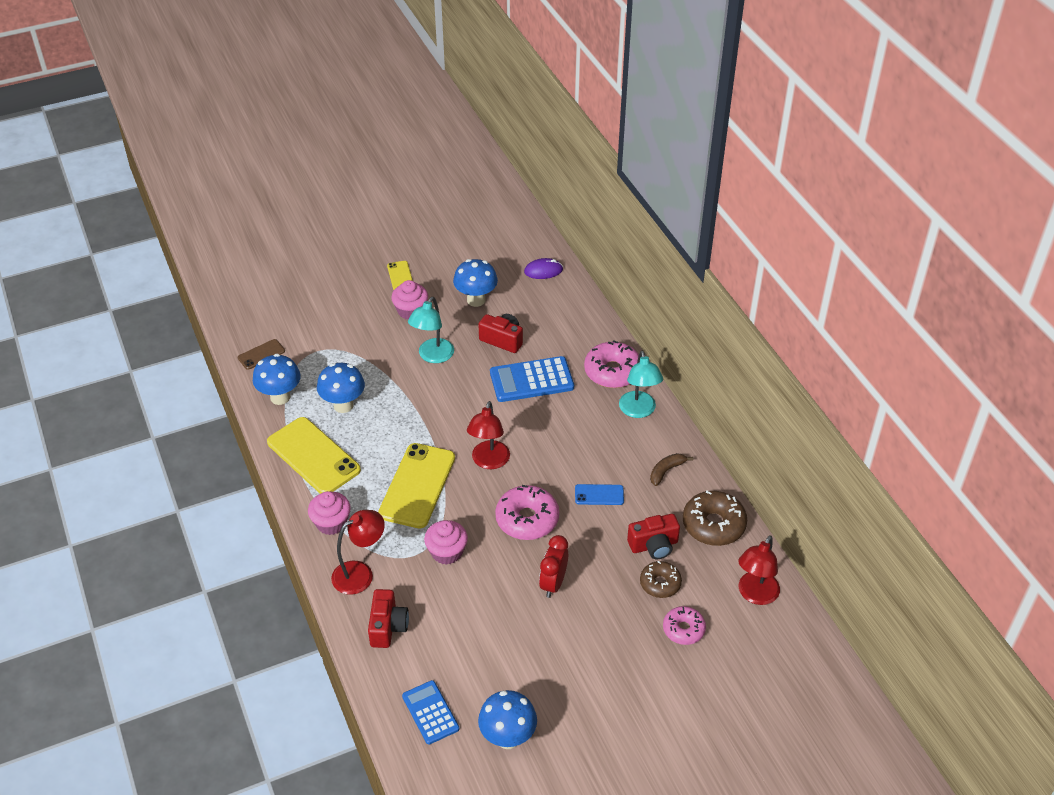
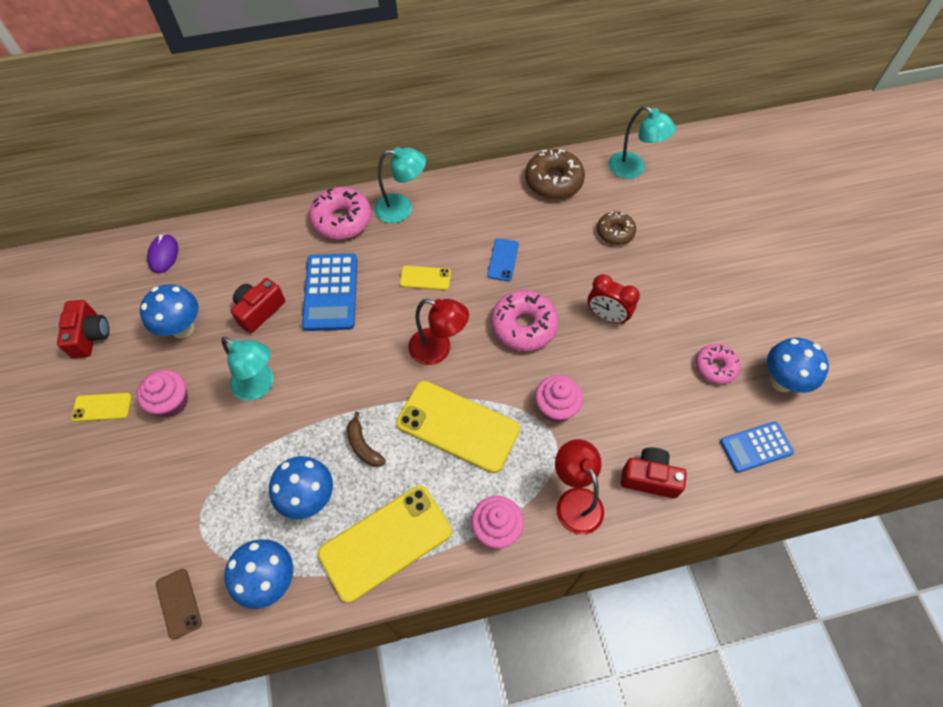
camera: 80 degrees left, 15 degrees up
(563, 441) = (425, 278): none -> yellow phone
(654, 545) = (571, 228): red camera -> red camera (90, 336)
(666, 471) = (483, 202): brown banana -> brown banana (363, 446)
(683, 629) = (666, 225): pink donut -> pink donut (715, 367)
(755, 595) = (633, 169): red lamp -> turquoise lamp

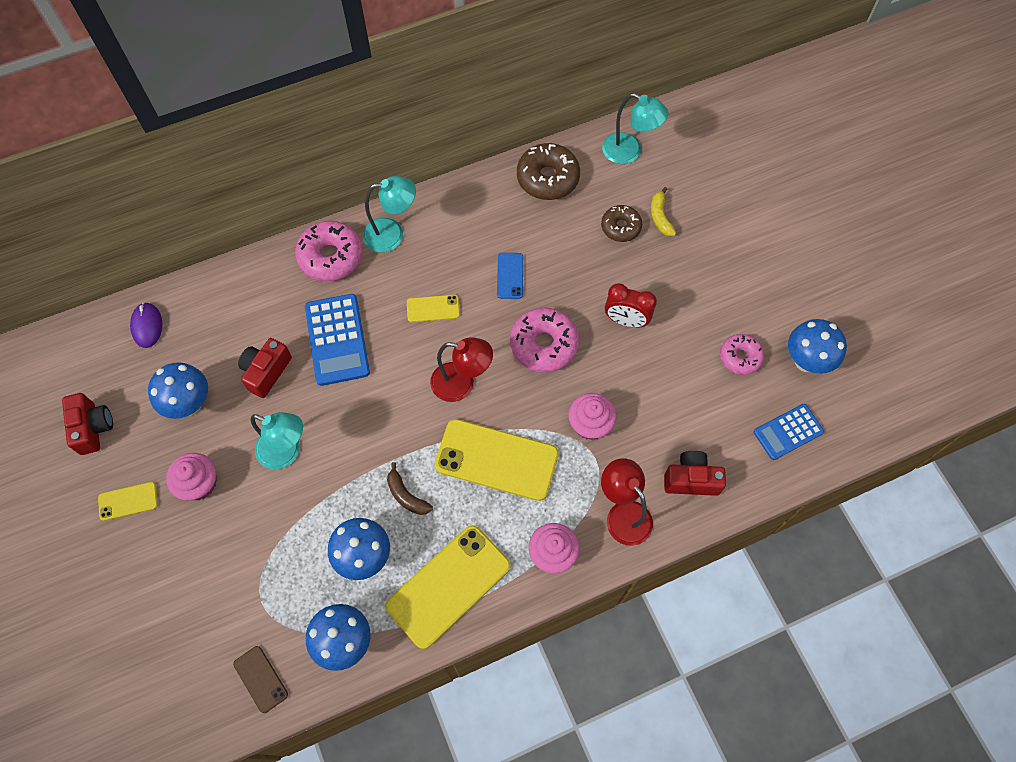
camera: 10 degrees left, 5 degrees up
(654, 228) = (660, 217): none -> yellow banana

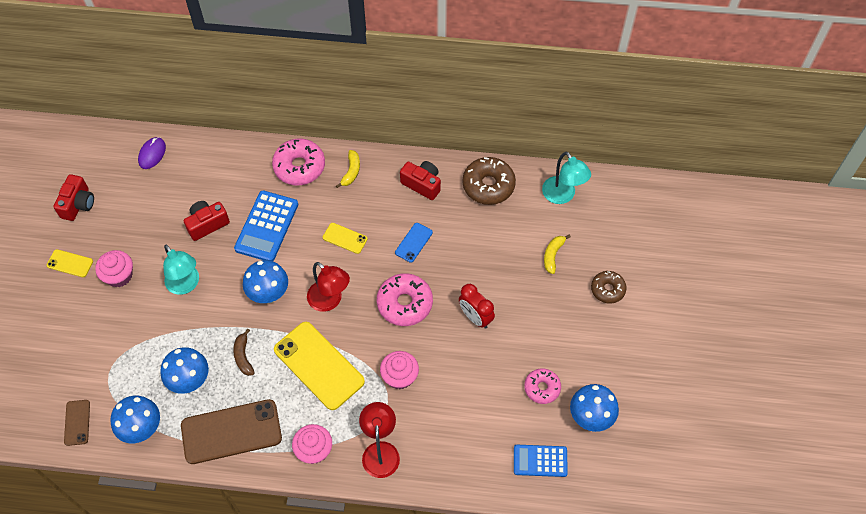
camera: 30 degrees right, 5 degrees down
(190, 404) = (146, 220): blue mushroom -> blue mushroom (269, 294)
(392, 234) = (351, 171): turquoise lamp -> yellow banana
(448, 586) = (231, 432): yellow phone -> brown phone
(620, 227) = (518, 248): brown donut -> brown donut (607, 289)
(691, 479) = (445, 454): red camera -> red camera (422, 184)

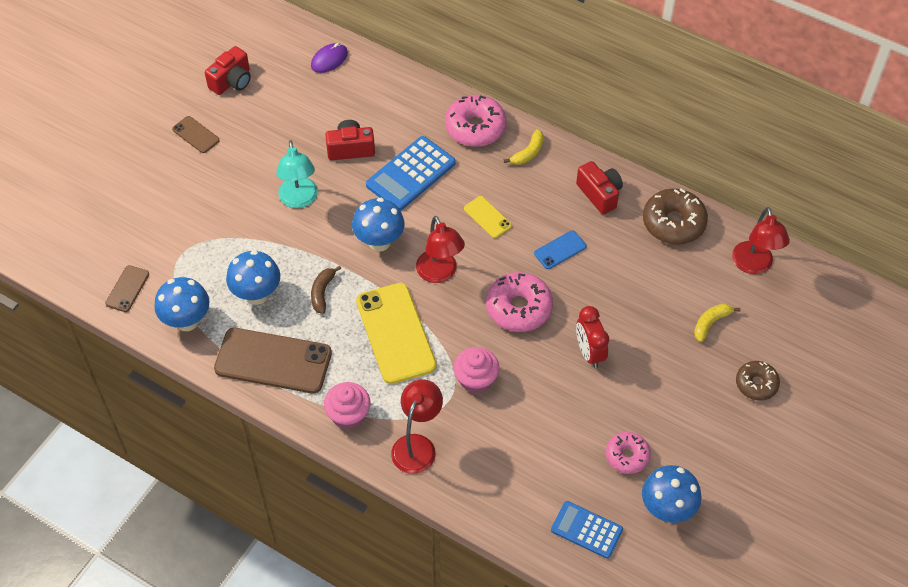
camera: 25 degrees right, 5 degrees down
(70, 263) = (196, 135): yellow phone -> brown phone
(119, 276) = (237, 165): pink cupcake -> none
(562, 196) = (754, 265): turquoise lamp -> red lamp

